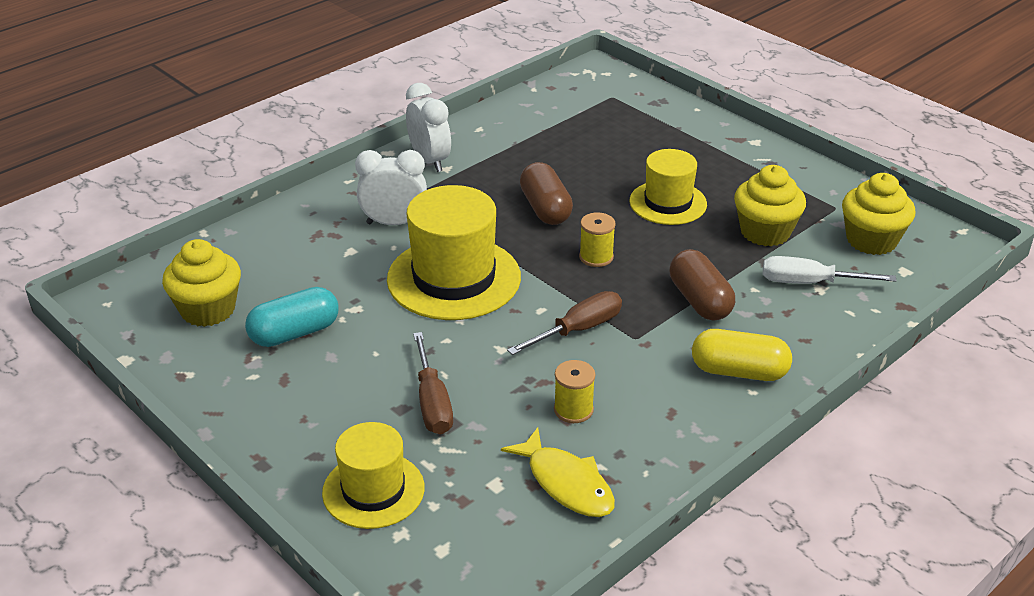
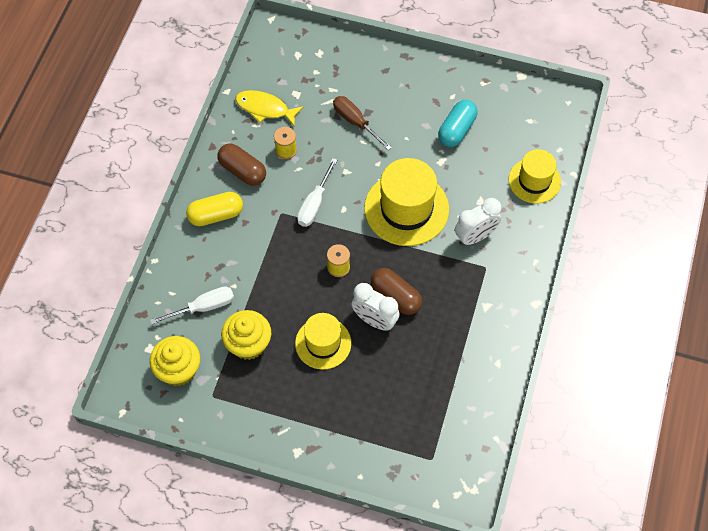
camera: 150 degrees right, 25 degrees up
(208, 310) = (514, 123): yellow cupcake -> none
(373, 490) = (346, 66): yellow hat -> yellow hat (534, 181)
(429, 161) = (502, 308): white clock -> white clock (374, 320)
(579, 329) = (314, 204): brown screwdriver -> white screwdriver
(700, 300) = (260, 259): brown capsule -> brown capsule (242, 171)

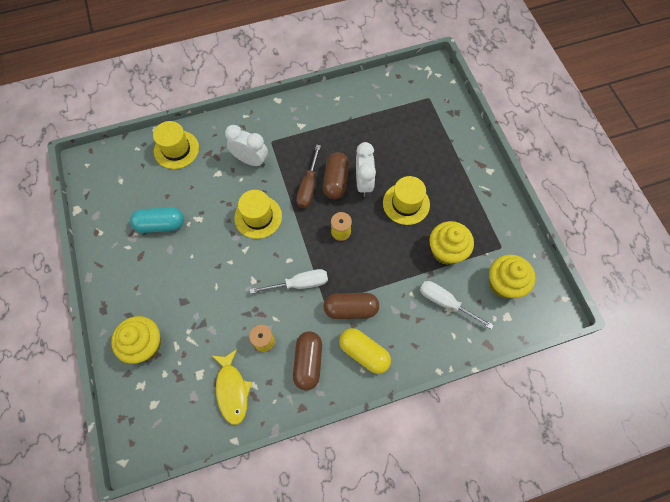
camera: 125 degrees left, 5 degrees up
(260, 229) = (351, 309): none -> brown capsule
(351, 70) = (145, 344): none -> yellow cupcake
(355, 122) = (199, 305): brown screwdriver -> brown screwdriver (308, 187)
(406, 209) = (258, 217): yellow hat -> yellow hat, size x0.63

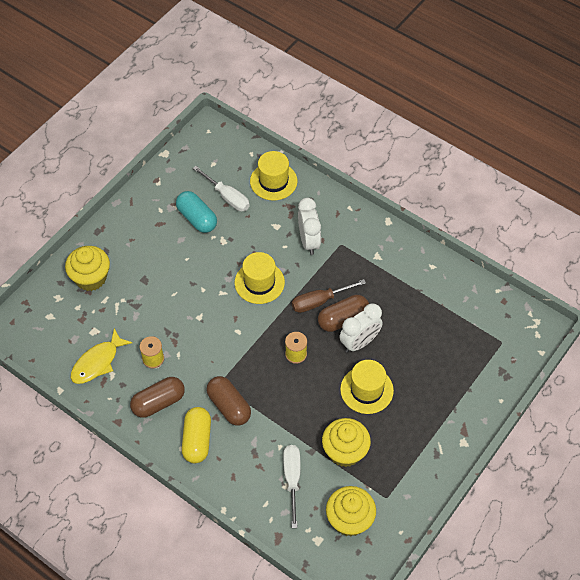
camera: 55 degrees right, 10 degrees down
(300, 284) = (222, 353): white screwdriver -> white screwdriver (227, 197)

